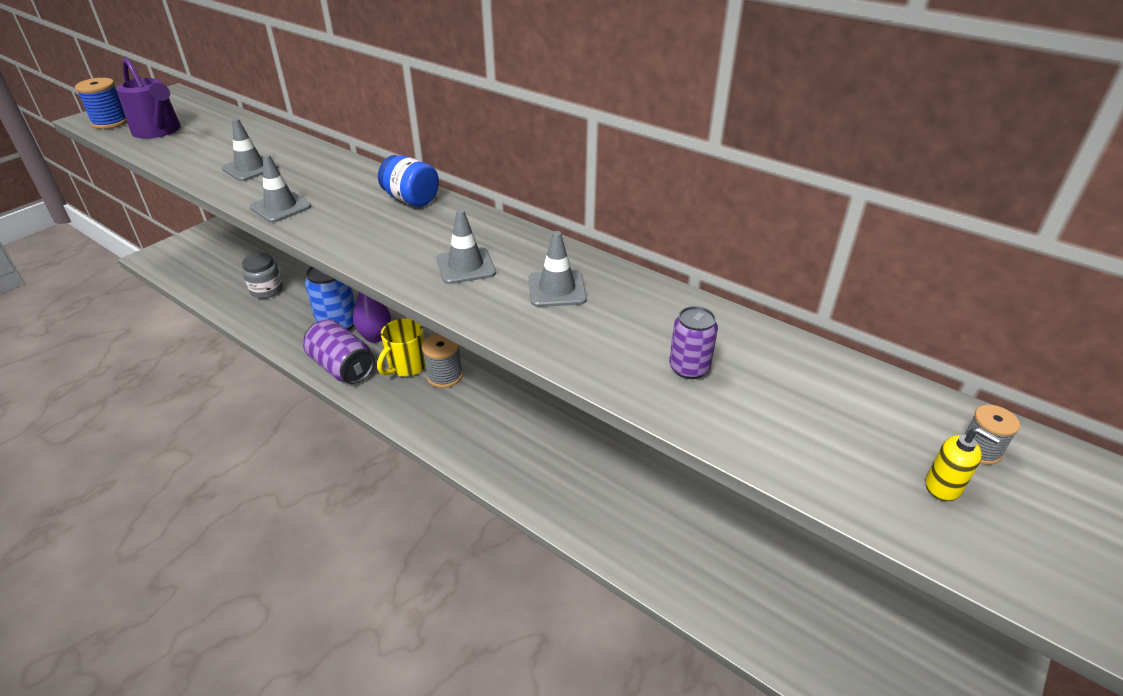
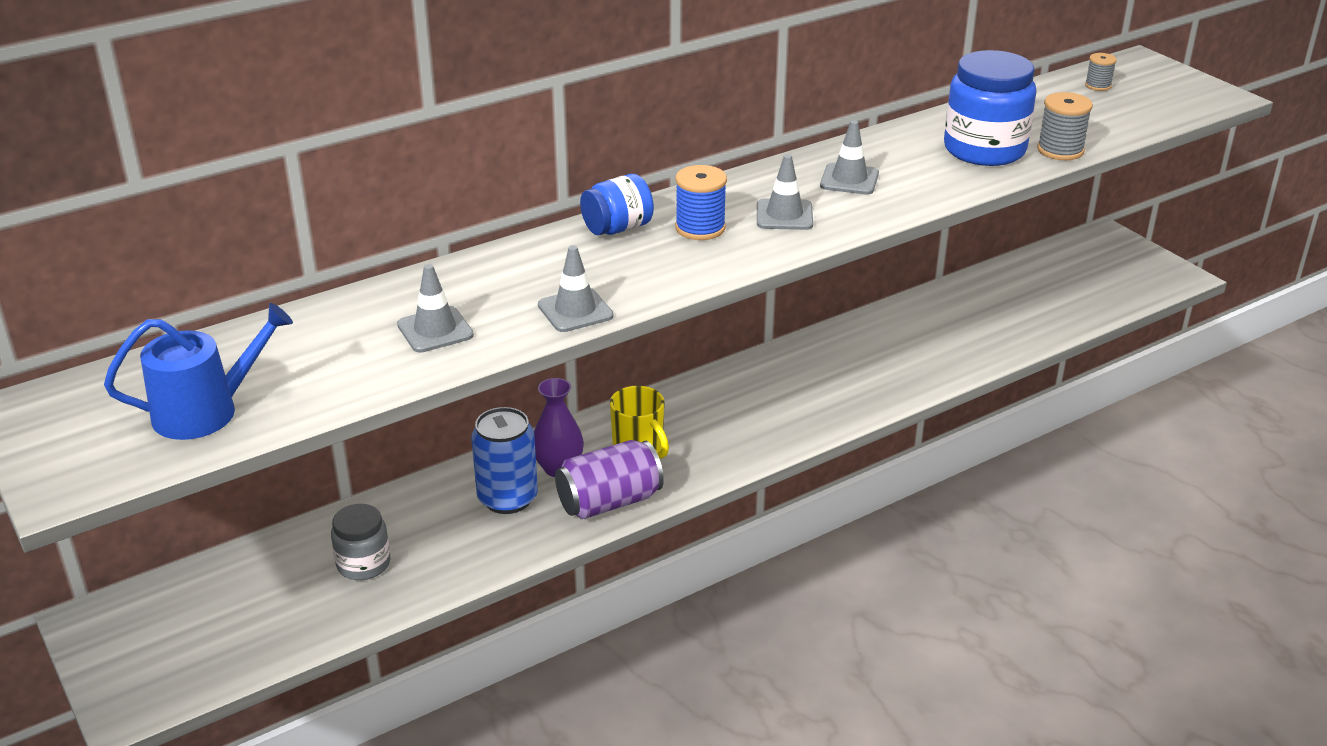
camera: 70 degrees left, 5 degrees down
(110, 122) = (108, 464): blue spool -> blue spool (700, 228)
(158, 131) = (205, 411): purple watering can -> blue watering can
(444, 376) = (674, 424): grey spool -> grey spool (1060, 150)
(689, 368) = (984, 150): purple can -> blue jar
(943, 486) = (1126, 105): yellow soap dispenser -> none

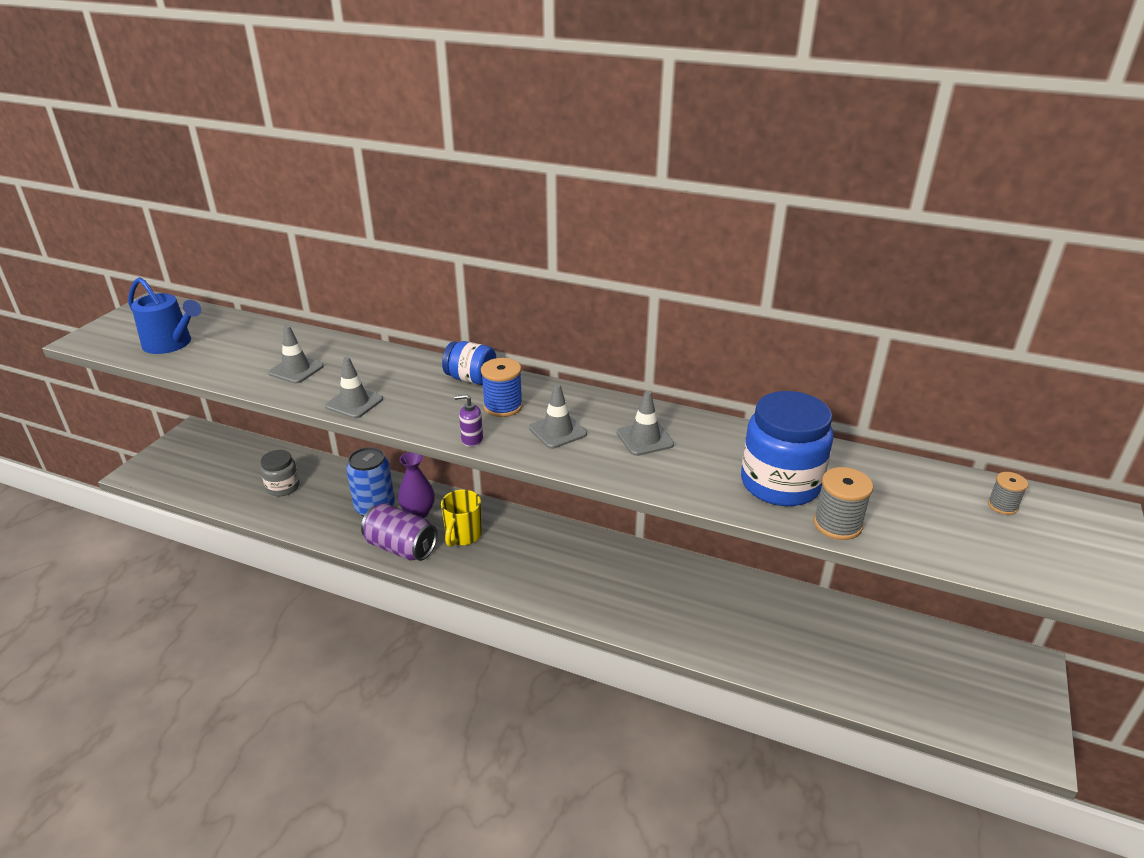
camera: 55 degrees right, 0 degrees up
(744, 263) = (472, 439): none -> purple soap dispenser

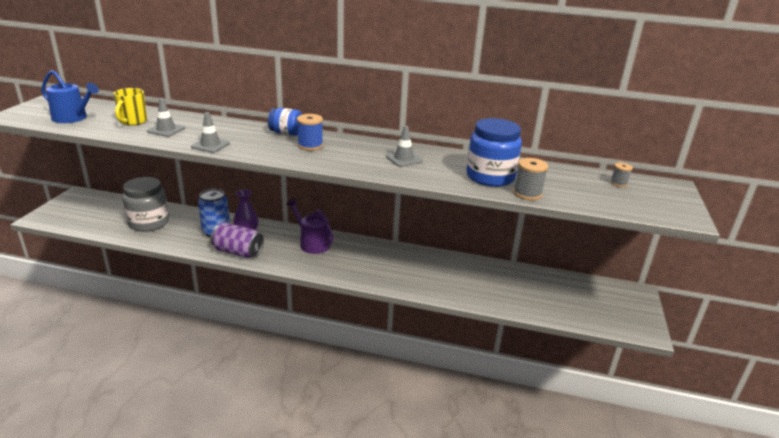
camera: 10 degrees left, 5 degrees down
(283, 487) = (149, 223): grey jar -> grey jar, size x1.73
(463, 535) = (279, 244): yellow mug -> yellow mug (133, 122)
(472, 439) = (293, 161): purple soap dispenser -> none
(512, 536) = (312, 243): none -> purple watering can
(557, 431) = (348, 156): grey traffic cone -> none

